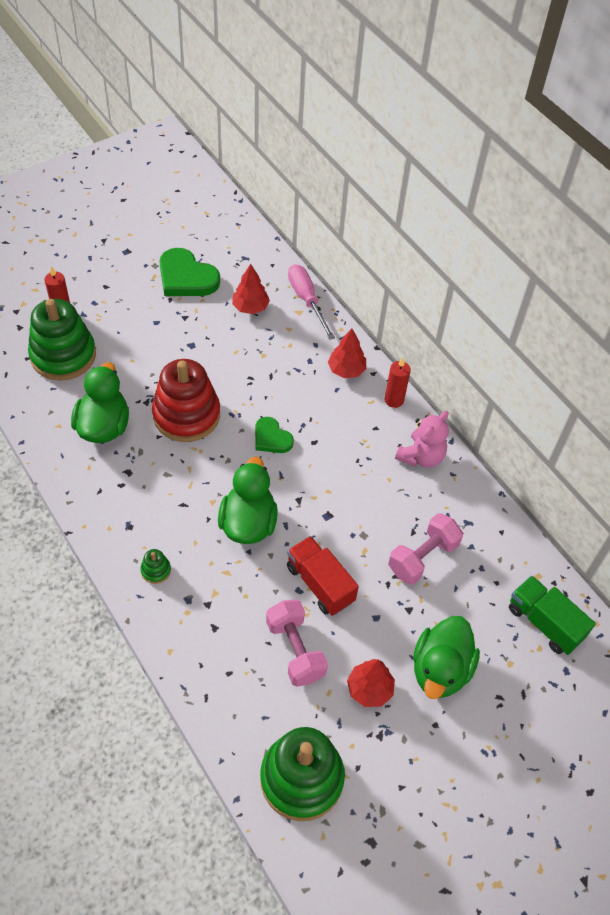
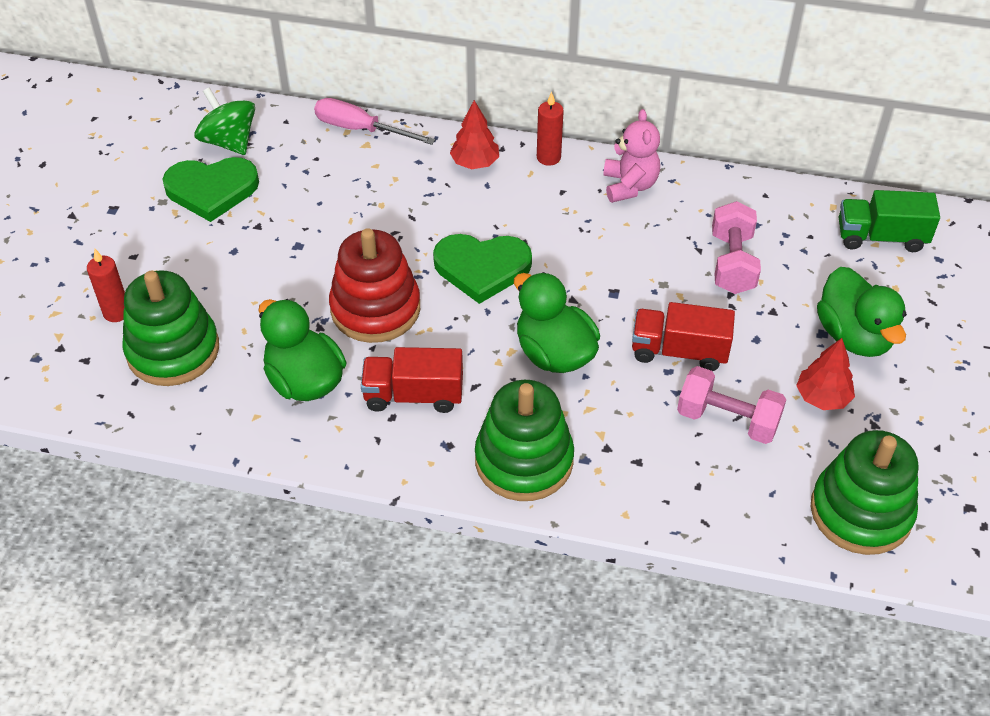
camera: 40 degrees left, 5 degrees down
(146, 482) = (413, 395): none -> red truck
(156, 570) = (524, 460): green stacking toy -> green stacking toy, size x2.49
(228, 255) = (229, 141): none -> green spinning top
(250, 307) = (314, 172): red tree -> none
(271, 438) = (482, 268): green heart -> green heart, size x1.68

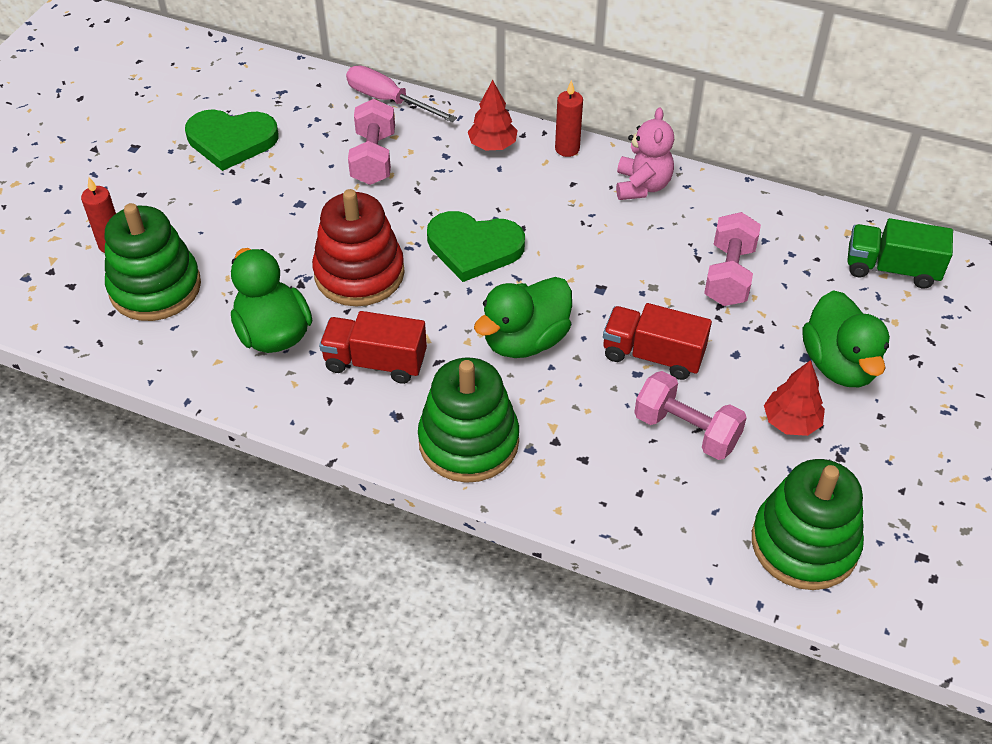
camera: 10 degrees right, 0 degrees up
(229, 141) = (259, 97): green spinning top -> none
(360, 190) = (373, 158): none -> pink dumbbell
(554, 353) = (525, 340): green duck -> green duck turned 105 degrees counterclockwise

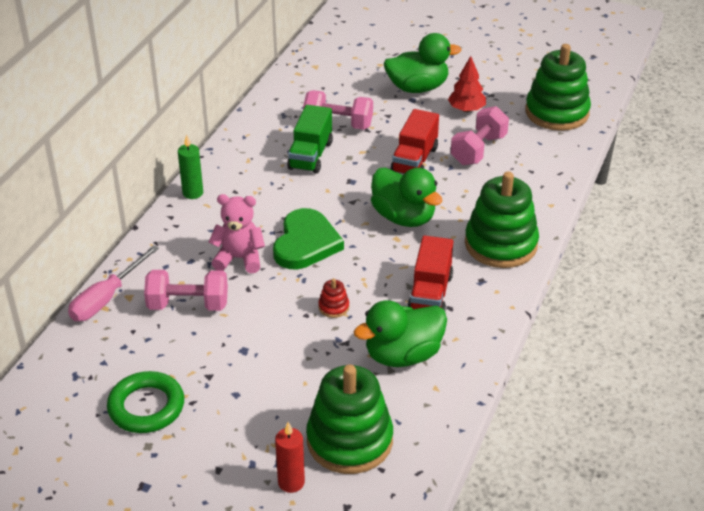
camera: 90 degrees left, 10 degrees down
(231, 141) = (146, 407): green heart -> green ring
(359, 273) = (333, 307): red stacking toy -> red stacking toy, size x0.40
(492, 145) = (182, 233): red tree -> none
(567, 149) = (193, 193): red candle -> green candle
(642, 186) = (242, 157): pink teddy bear -> pink teddy bear (239, 258)
(891, 269) = (333, 60): green truck -> green truck (310, 155)

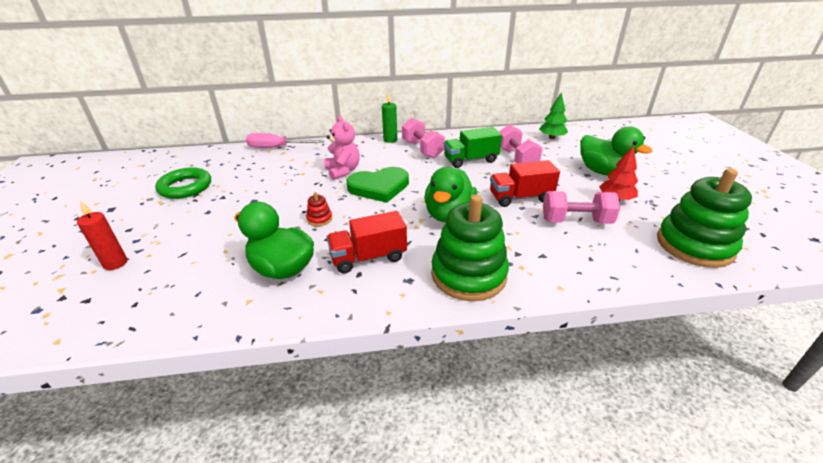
camera: 60 degrees right, 5 degrees down
(188, 305) = (286, 170): pink dumbbell -> pink dumbbell (422, 149)
(317, 77) = (552, 137): none -> green tree
(349, 440) = (167, 275): green stacking toy -> none

